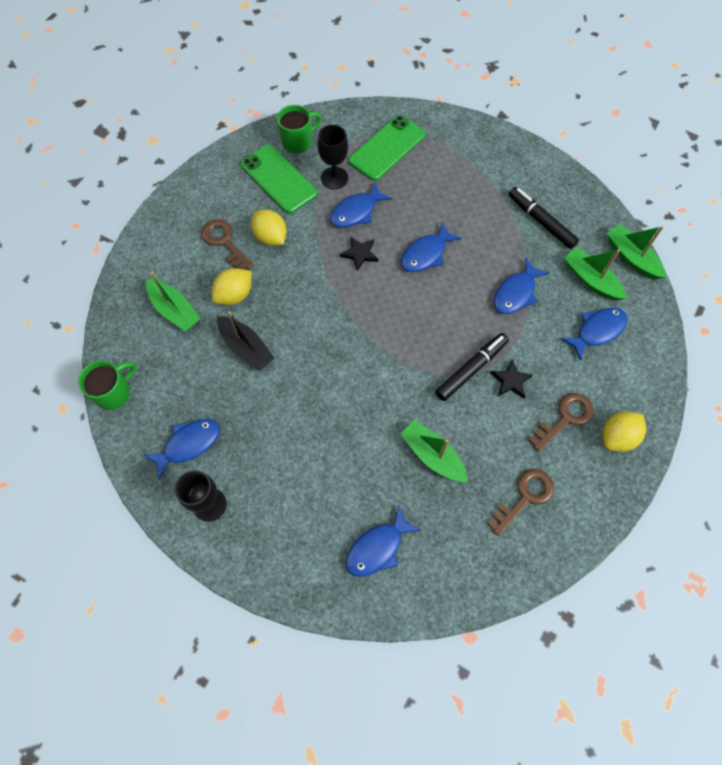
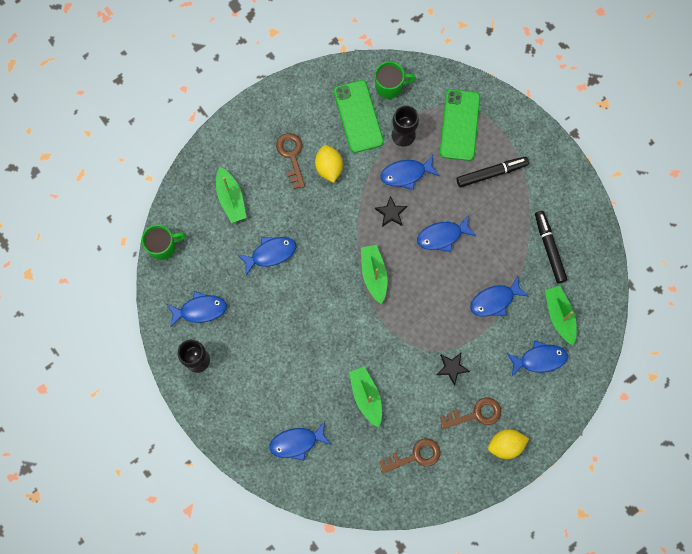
camera: 25 degrees right, 10 degrees up
(234, 295) = (280, 206): yellow lemon -> none
(246, 348) = (270, 253): black boat -> blue fish
(387, 148) = (460, 125): green phone -> green phone turned 60 degrees counterclockwise
(471, 369) = (427, 345): black marker -> black marker (491, 173)
(631, 257) = (603, 312): green boat -> green boat (374, 274)

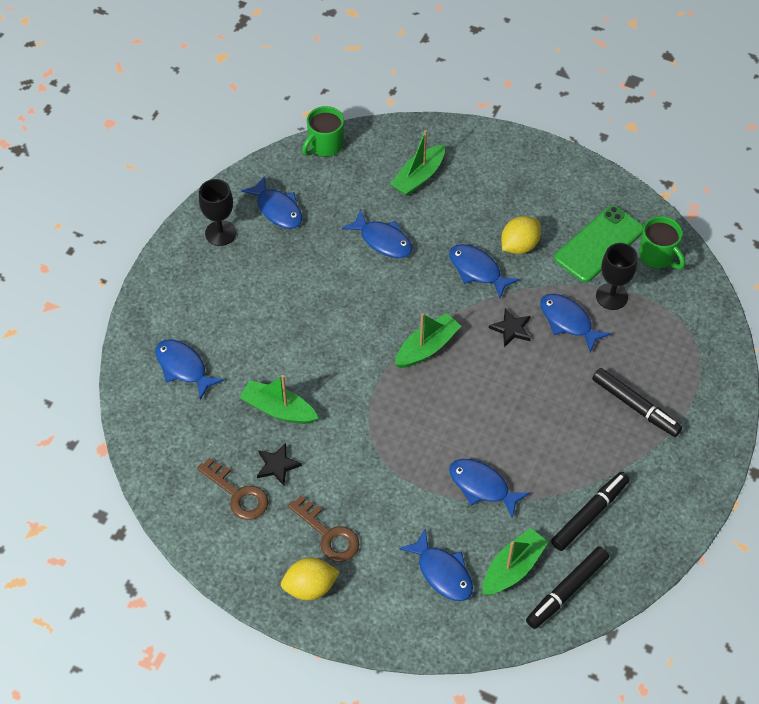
camera: 60 degrees right, 20 degrees down
(163, 246) = (325, 146): green mug -> green mug turned 90 degrees clockwise
(291, 156) = (506, 206): brown key -> none
(366, 396) = (278, 409): green boat -> green boat turned 105 degrees counterclockwise
(442, 236) = (521, 393): blue fish -> blue fish (477, 270)
(452, 368) = (369, 481): black star -> black star (277, 465)
(460, 125) = (667, 346): green phone -> none
(506, 445) = (310, 587): yellow lemon -> yellow lemon turned 60 degrees counterclockwise
(591, 293) = (566, 590): none -> black marker

